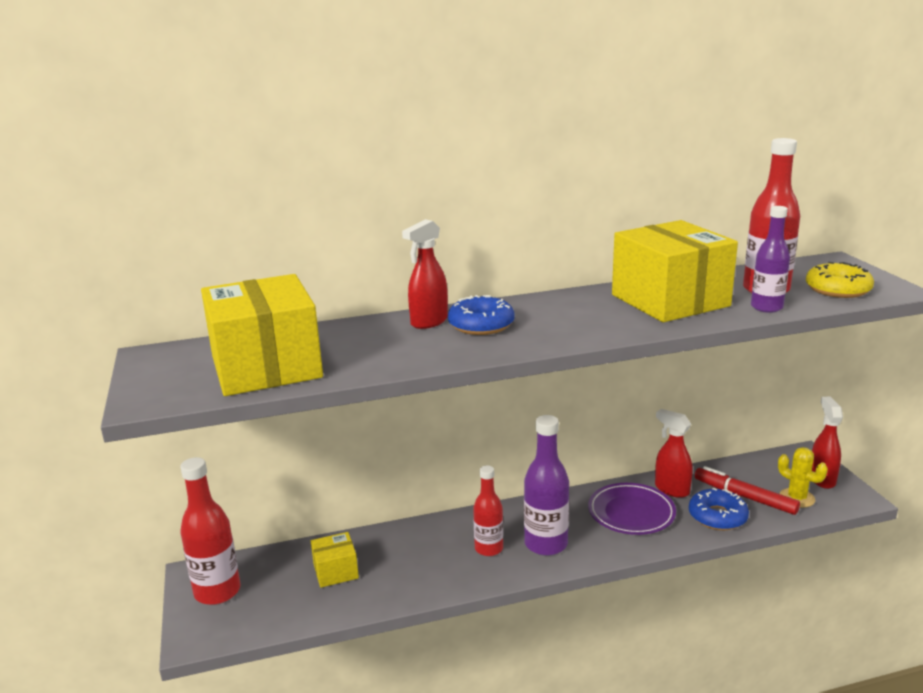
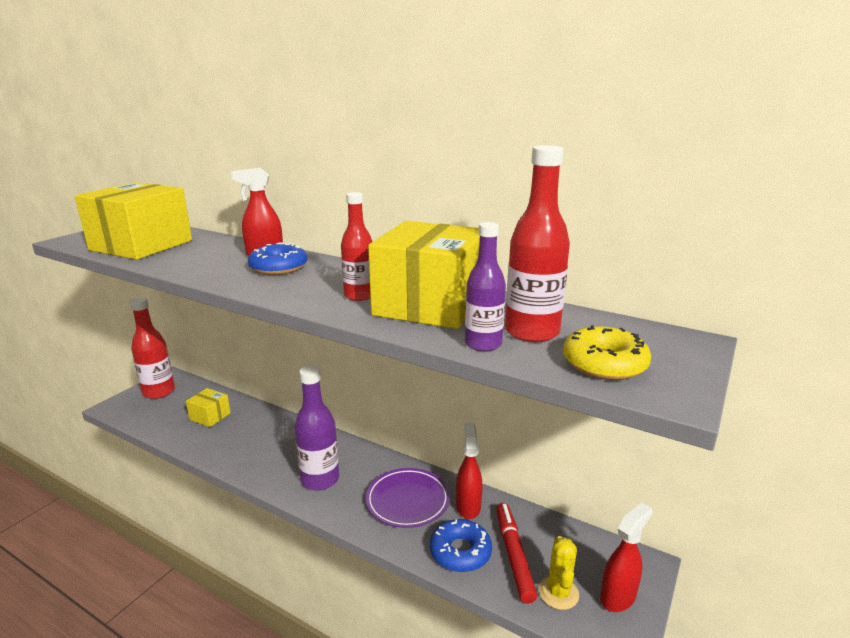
camera: 45 degrees right, 0 degrees up
(489, 548) = (289, 458): red bottle -> red bottle (359, 296)

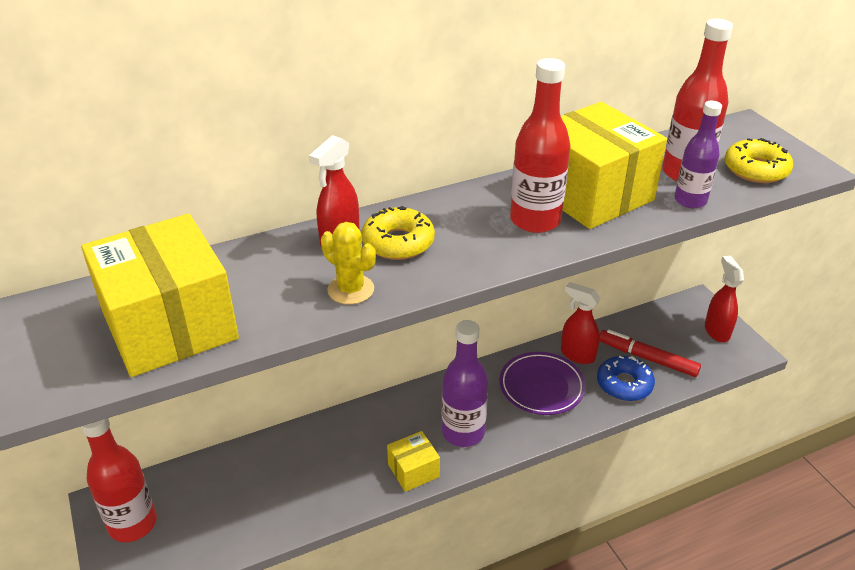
camera: 55 degrees left, 15 degrees up
(210, 416) = (254, 485): yellow box -> yellow box (413, 470)
(278, 267) = (398, 242): blue donut -> yellow donut
(359, 296) = (535, 220): red bottle -> red bottle, size x1.52
(558, 592) = (696, 356): yellow cactus -> yellow cactus (351, 290)

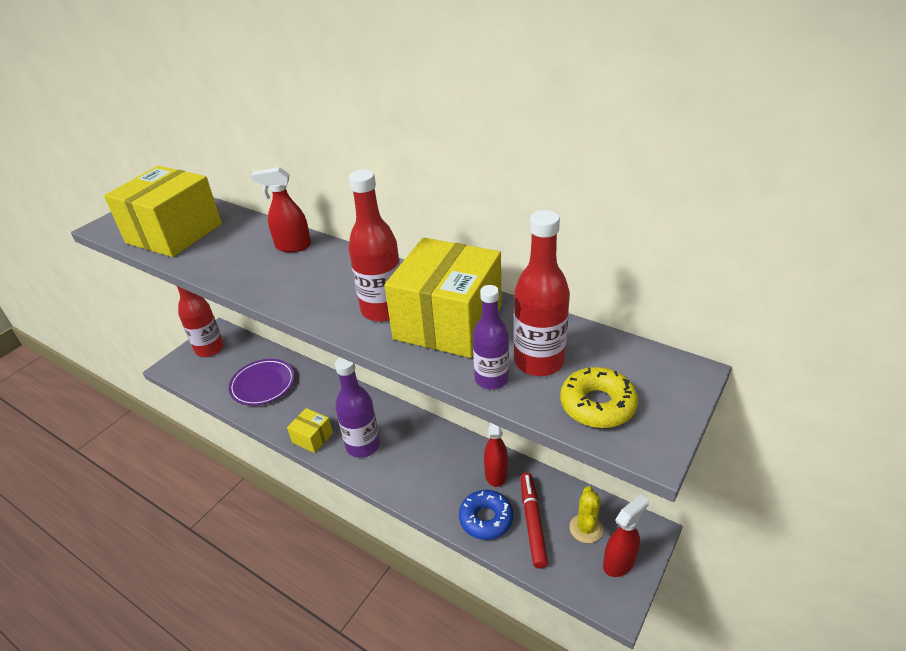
camera: 60 degrees right, 0 degrees up
(351, 290) = (242, 272): yellow cactus -> yellow cactus (586, 528)
(398, 242) = (307, 267): yellow donut -> none
(541, 386) = (441, 467): purple plate -> purple plate (263, 384)

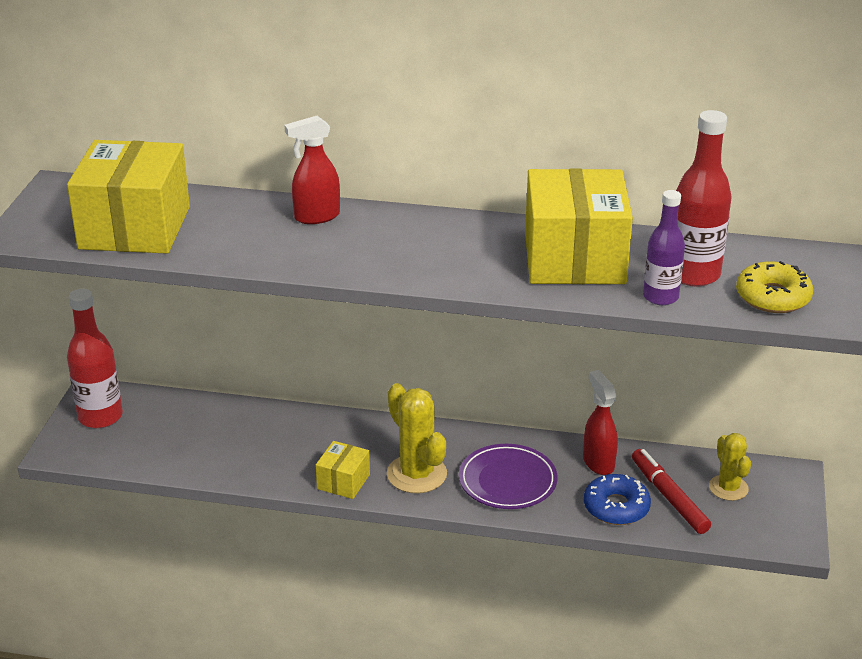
camera: 25 degrees left, 5 degrees down
(263, 384) = (222, 441): purple plate -> purple plate (507, 481)
(312, 437) = (343, 482): yellow box -> yellow box turned 75 degrees counterclockwise
(363, 445) = (416, 474): purple bottle -> yellow cactus
(383, 310) = (493, 260): red bottle -> none
(619, 562) = (779, 508): red spray bottle -> none

